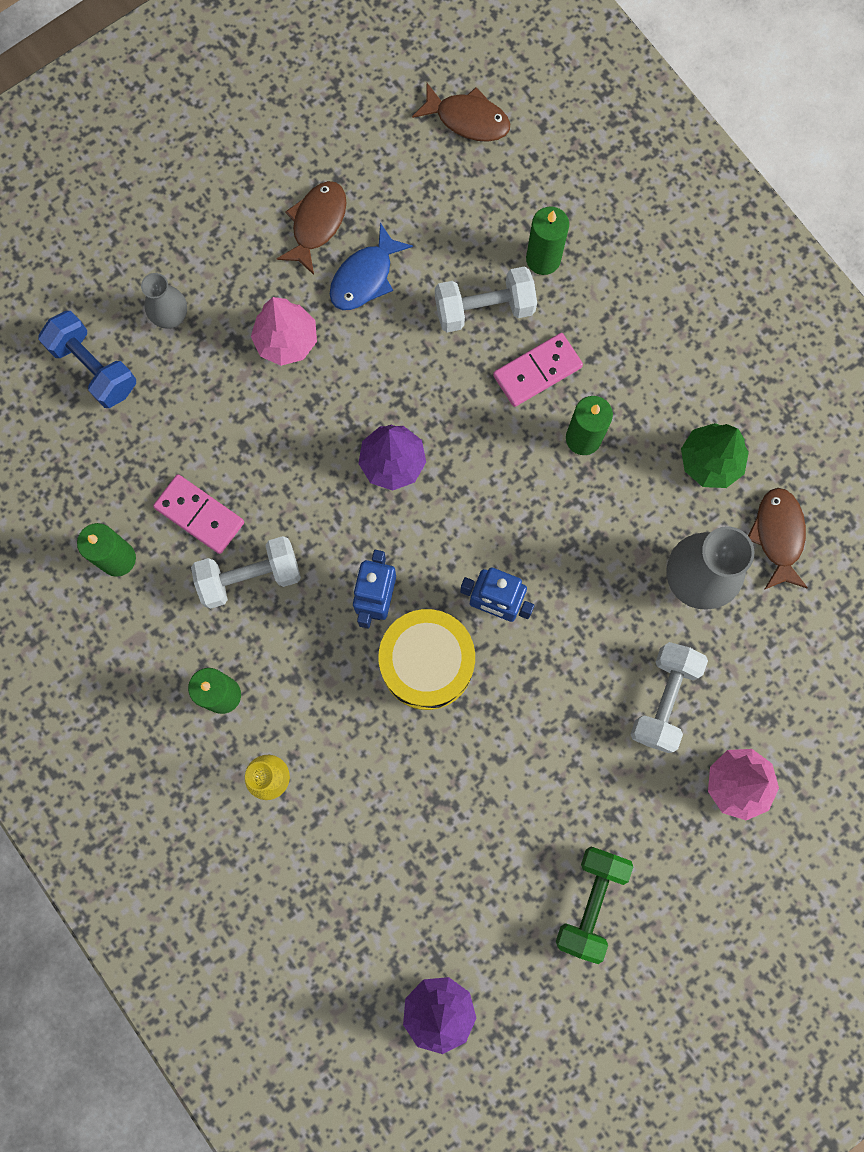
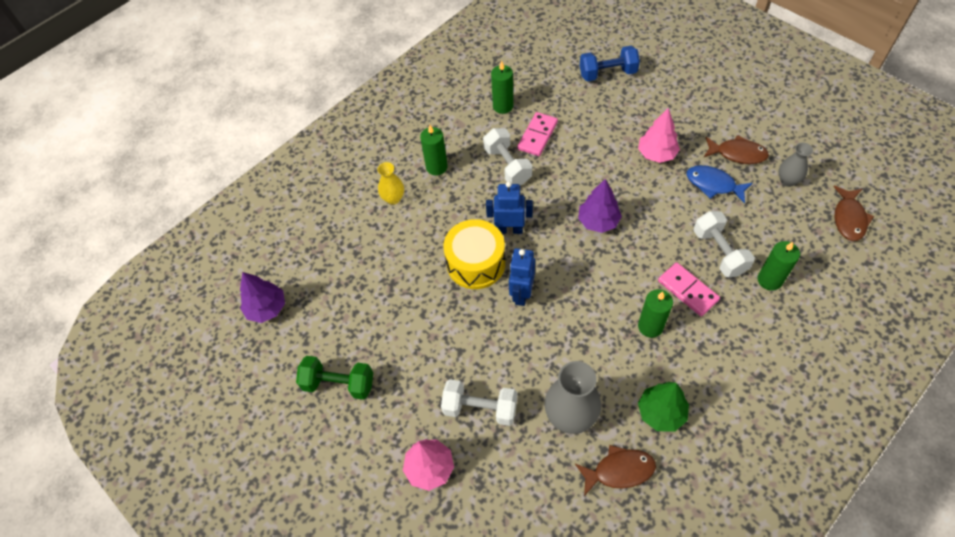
camera: 85 degrees right, 20 degrees down
(94, 368) = (607, 73): blue dumbbell -> blue dumbbell turned 45 degrees clockwise
(171, 317) = (650, 99): grey vase -> grey vase (787, 180)

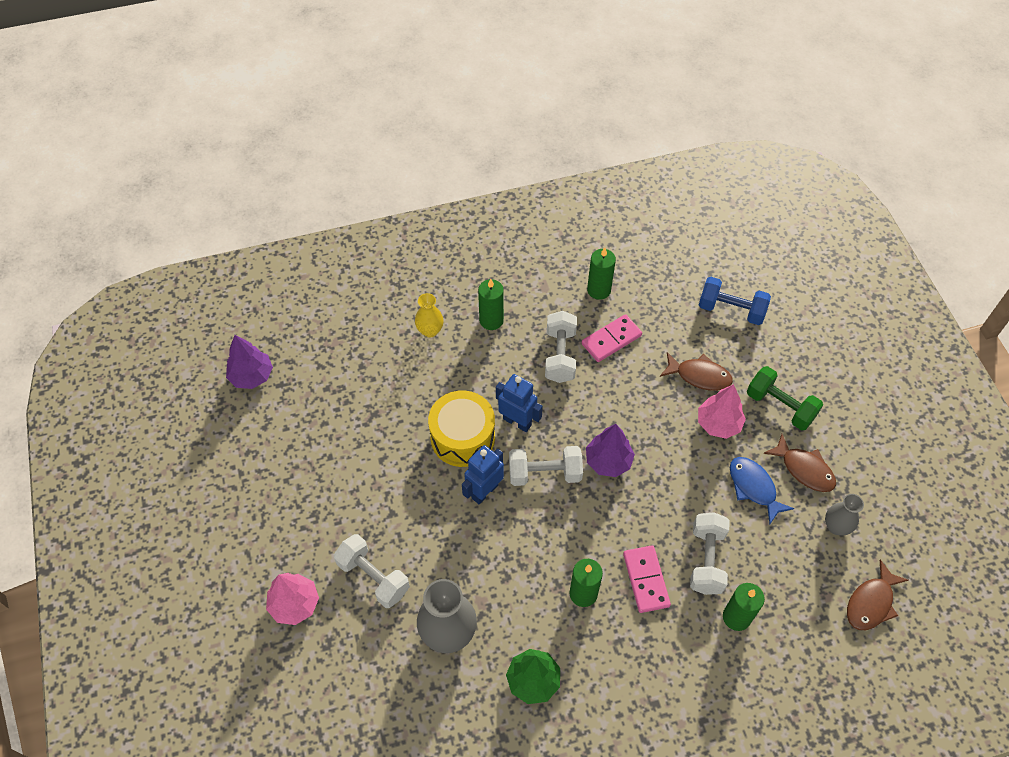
camera: 25 degrees right, 0 degrees up
(339, 384) = (268, 481): green dumbbell -> green dumbbell (780, 406)
(557, 255) = (544, 473): none -> white dumbbell
(619, 470) = (456, 709): brown fish -> brown fish (699, 376)

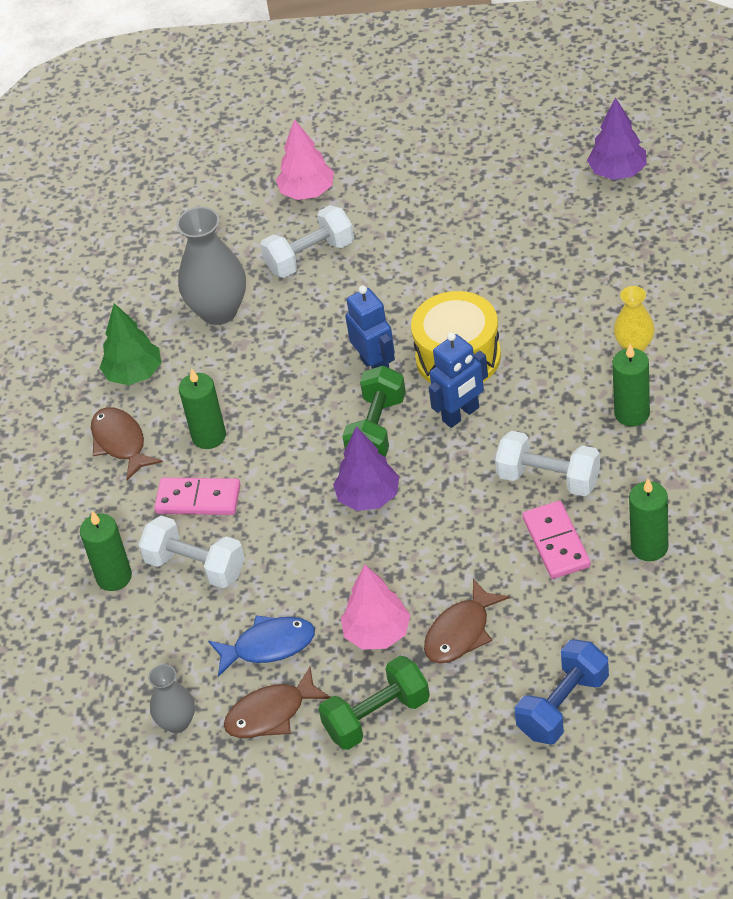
camera: 115 degrees right, 10 degrees down
(544, 473) = (377, 429): white dumbbell -> green dumbbell
(871, 603) = (65, 725): brown fish -> brown fish (121, 443)

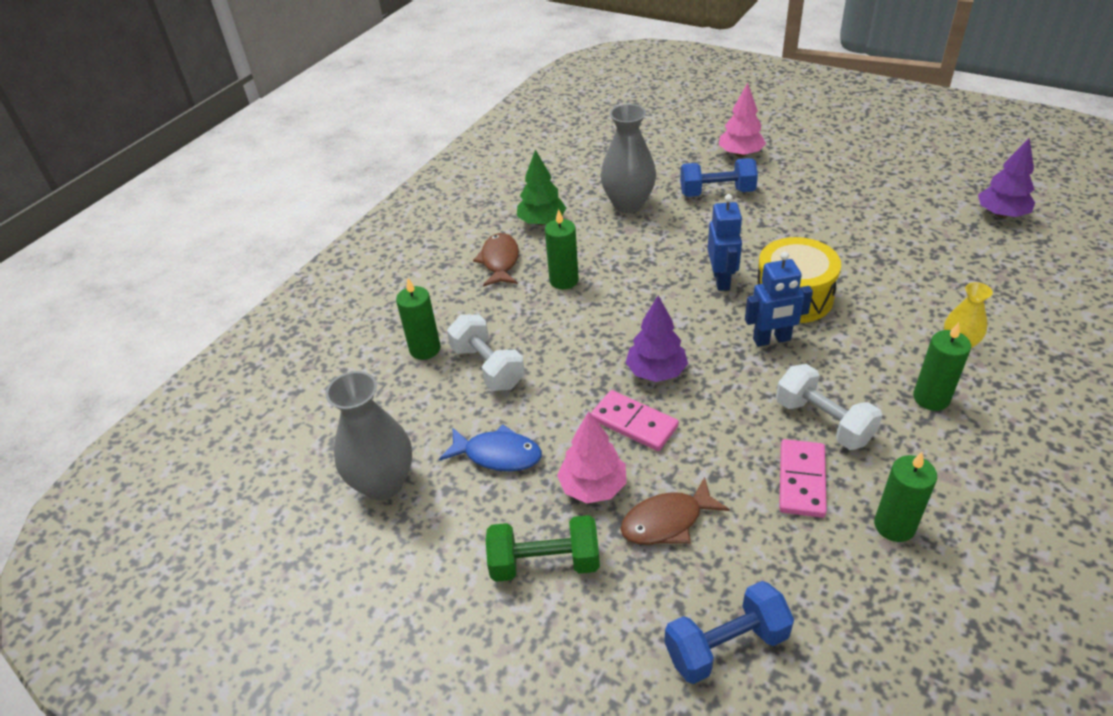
camera: 25 degrees right, 5 degrees down
(177, 722) = (383, 483): grey vase -> grey vase, size x1.75
(198, 499) = (525, 320): pink domino -> pink domino (634, 423)
(271, 713) = (459, 513): brown fish -> none
(310, 257) = (717, 192): white dumbbell -> blue dumbbell
(377, 429) = (695, 324): green dumbbell -> none

